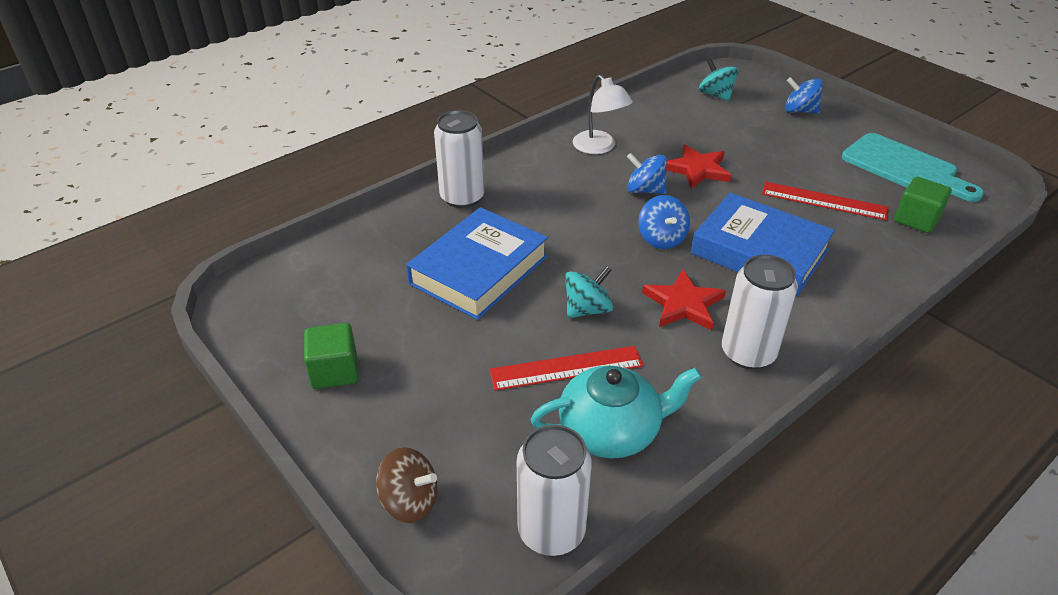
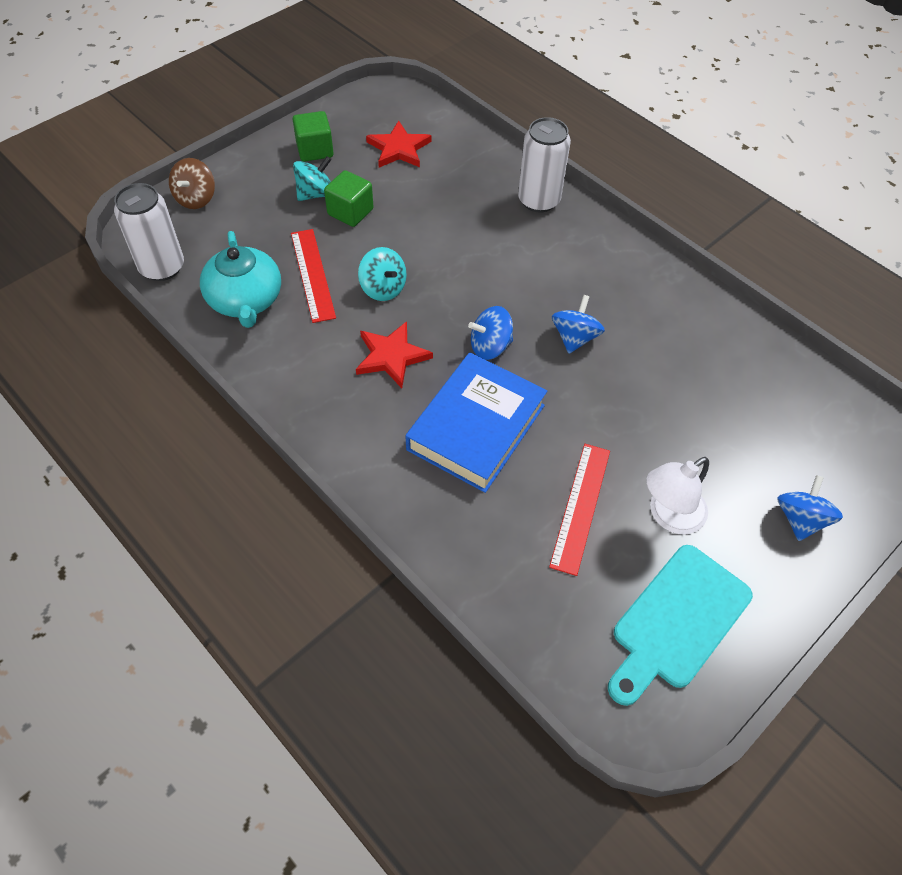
camera: 85 degrees right, 15 degrees up
(479, 270) = (432, 217): blue book -> none
(599, 147) = (652, 302): white lamp -> white lamp (668, 516)
(697, 169) = (625, 388): red star -> red star (399, 149)
(716, 95) = (813, 425): turquoise spinning top -> turquoise spinning top (315, 194)
(748, 353) = (326, 398): white can -> none
(916, 219) = (555, 603): green cube -> green cube (350, 212)

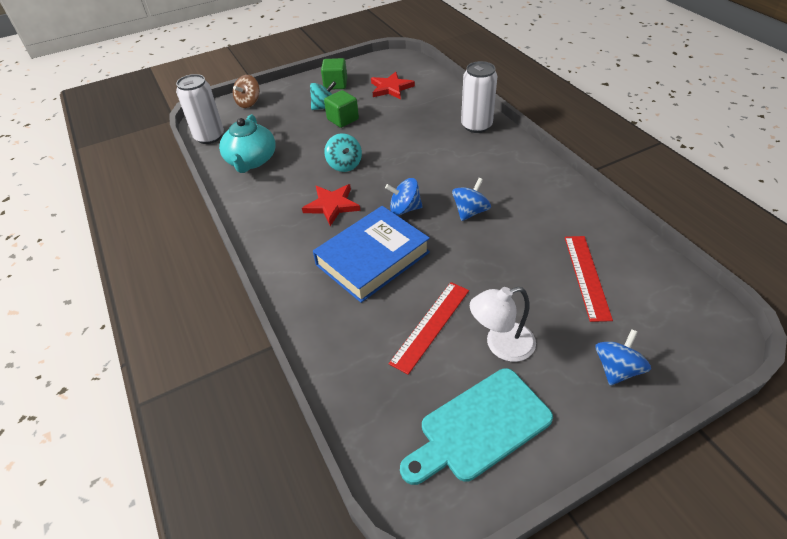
camera: 20 degrees right, 10 degrees down
(312, 274) = (301, 151): red ruler -> red ruler (586, 276)

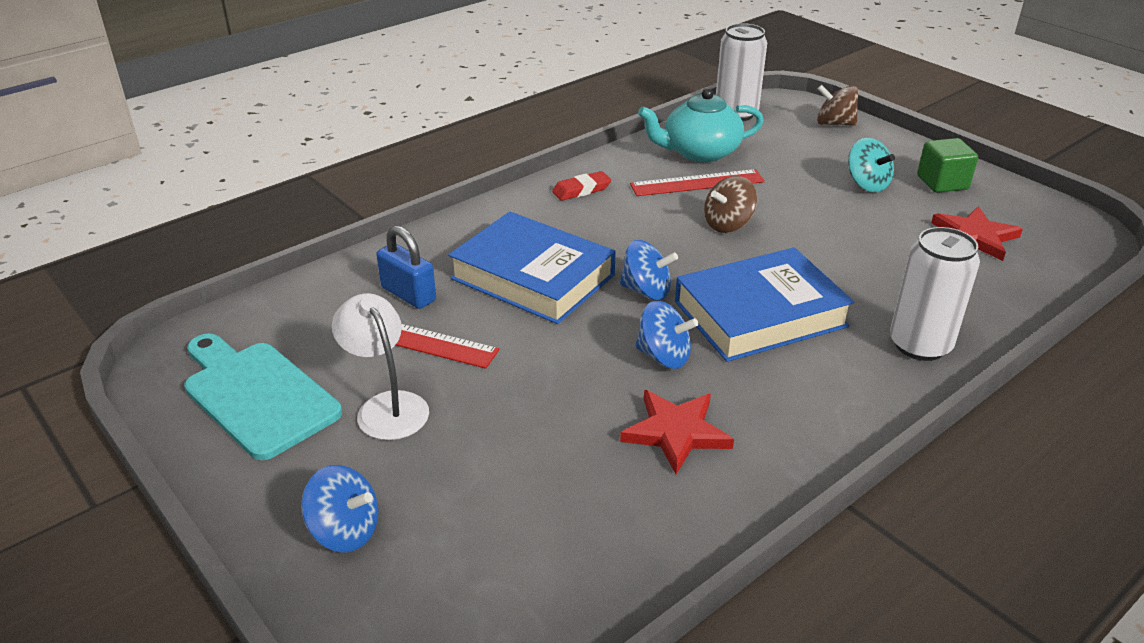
camera: 75 degrees right, 10 degrees down
(271, 222) = (581, 190): none -> red eraser
(332, 205) = (630, 228): red star -> red star (676, 432)
(343, 119) = (844, 205): green cube -> none
(344, 165) = (728, 224): turquoise spinning top -> brown spinning top
(373, 328) = (408, 294): none -> blue padlock
(404, 209) = (646, 291): blue spinning top -> blue spinning top turned 120 degrees clockwise
(439, 170) = (760, 314): none -> blue book
(586, 276) = (541, 499): red ruler -> red ruler (697, 183)

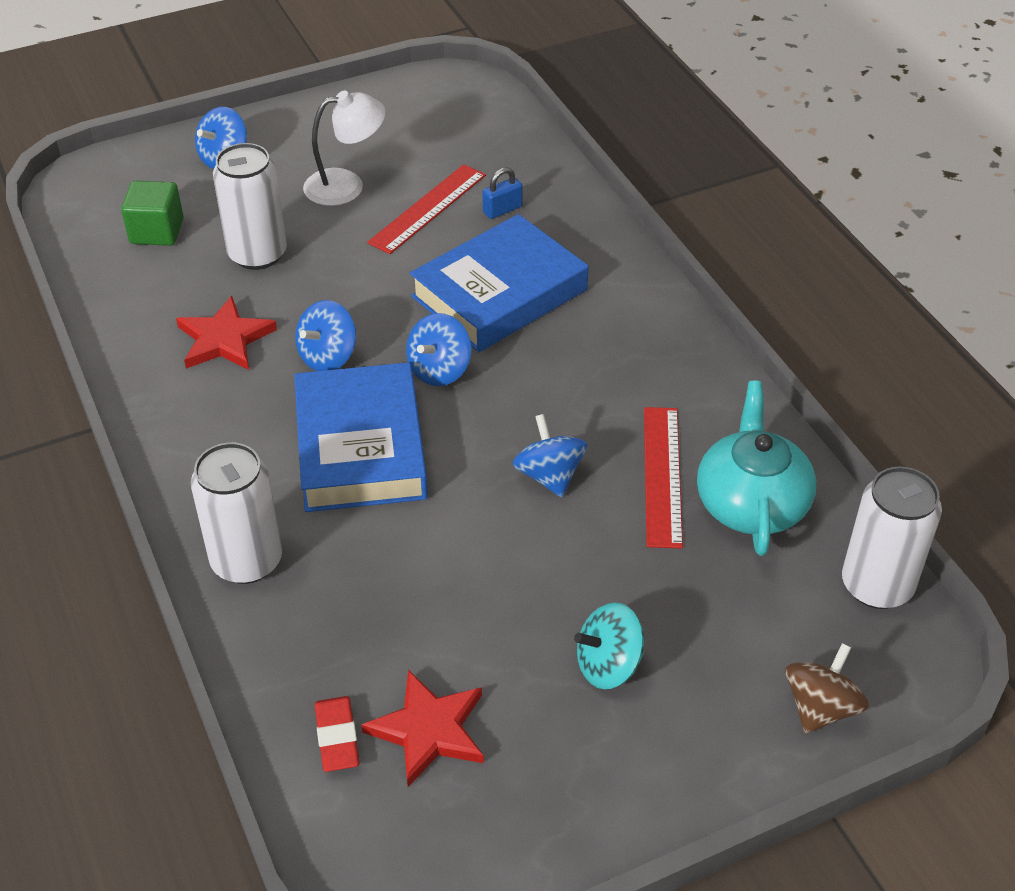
camera: 105 degrees right, 10 degrees up
(256, 395) = (394, 123): turquoise cutting board -> none
(408, 294) = (502, 209): blue padlock -> blue padlock, size x0.65
(531, 445) = (257, 254): none -> white can
(581, 190) = (673, 363): red eraser -> red eraser (337, 737)
(728, 224) = (549, 475): brown spinning top -> blue spinning top
(942, 183) = (587, 768): green cube -> green cube (157, 231)

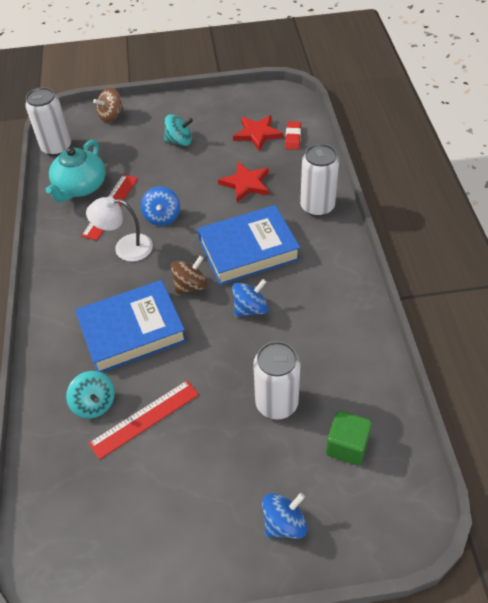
camera: 160 degrees left, 5 degrees up
(224, 339) = (310, 335): red star -> red star (246, 183)
(346, 185) = (194, 460): white lamp -> white lamp (125, 248)
(361, 447) = (248, 250): blue book -> blue book turned 60 degrees clockwise
(439, 370) = (190, 285): blue spinning top -> brown spinning top
(502, 209) = (94, 404): blue padlock -> turquoise spinning top

